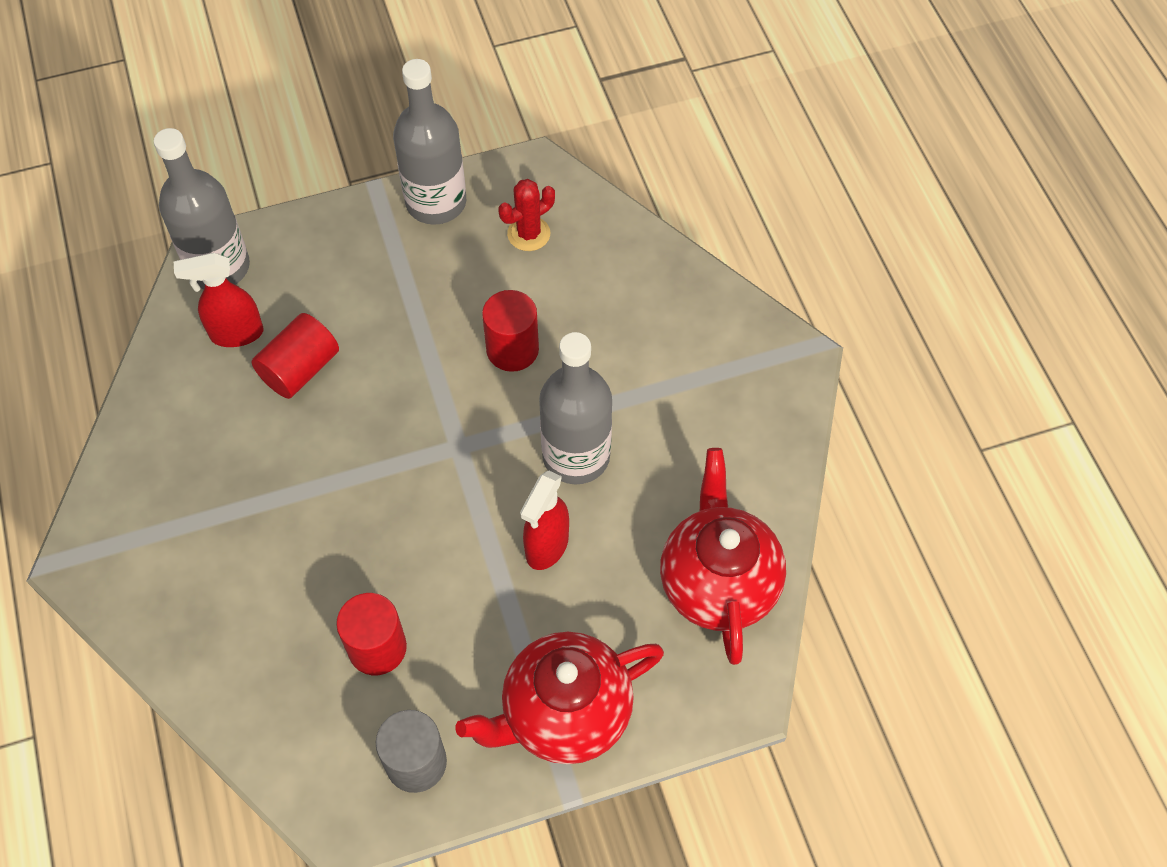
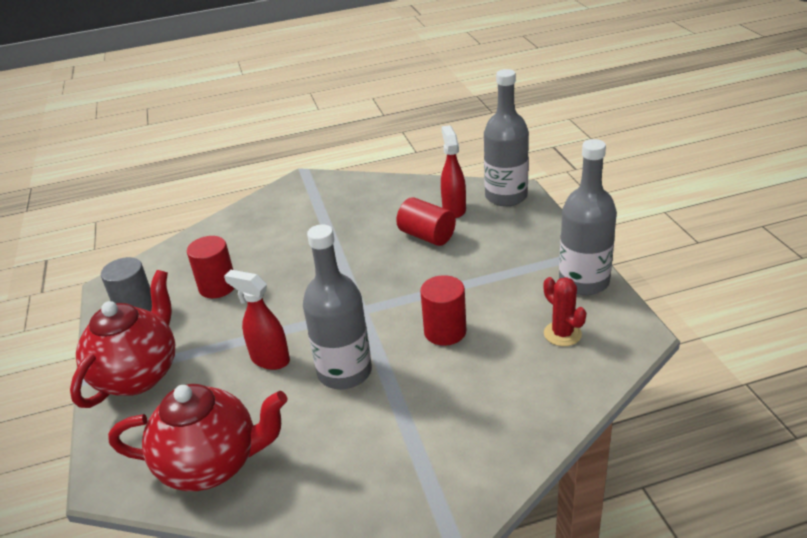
camera: 95 degrees right, 25 degrees down
(564, 714) = (139, 375): red teapot -> red teapot turned 45 degrees clockwise

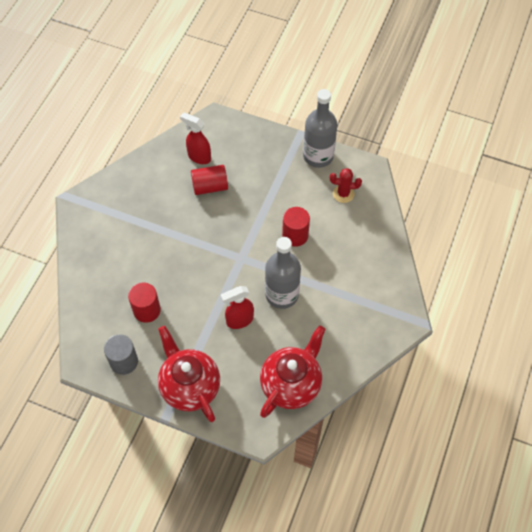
camera: 55 degrees left, 25 degrees up
(506, 196) = (214, 127): grey bottle -> none

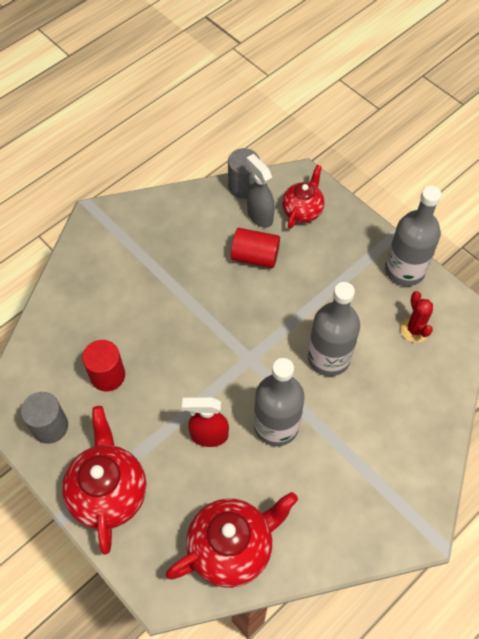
camera: 25 degrees right, 0 degrees up
(176, 140) = (243, 186): none -> grey cylinder
(199, 157) = (259, 216): red spray bottle -> grey spray bottle
(227, 142) = (302, 211): none -> red teapot
(295, 235) = (328, 358): red cylinder -> grey bottle
(343, 194) = (414, 330): red cactus -> red cactus turned 45 degrees clockwise

